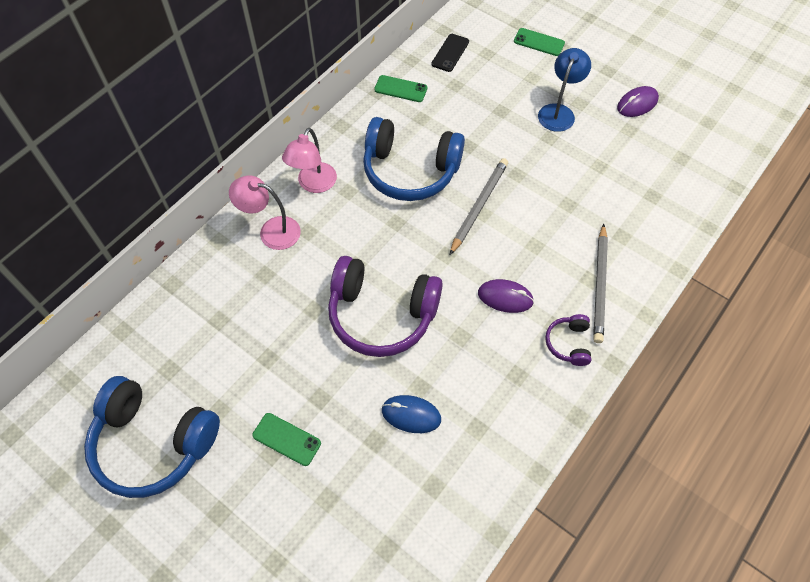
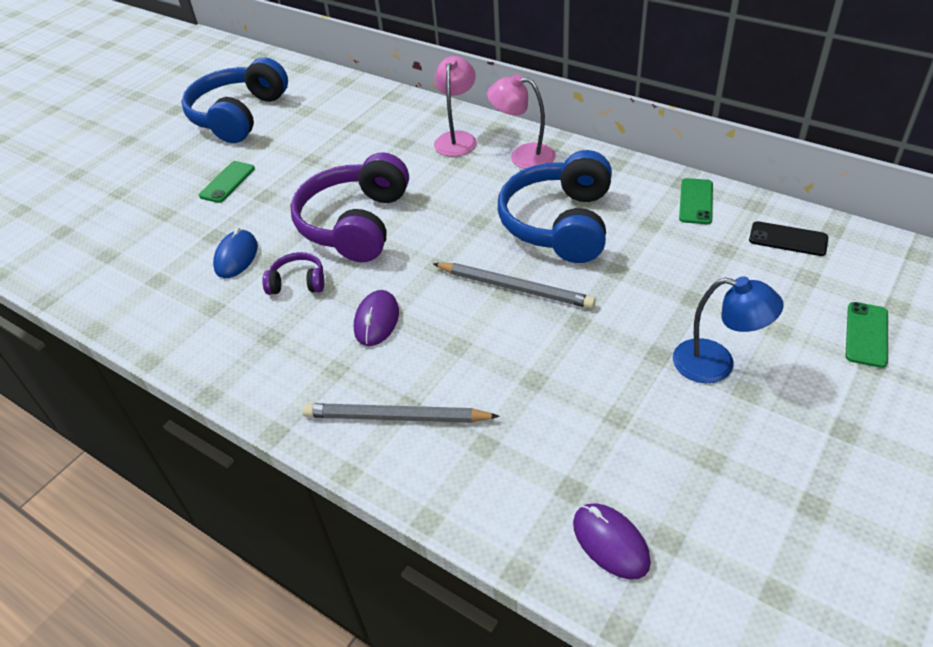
camera: 90 degrees right, 15 degrees down
(568, 343) = (308, 384): purple headphones -> purple headphones (298, 282)
(637, 104) = (778, 472): purple mouse -> purple mouse (610, 542)

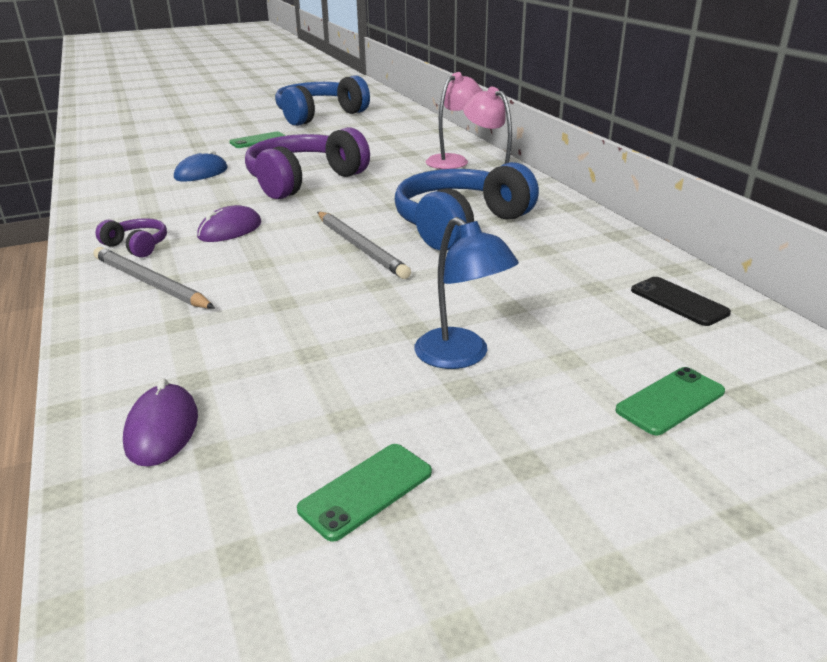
camera: 30 degrees right, 15 degrees down
(298, 282) = (215, 196): purple headphones -> purple headphones (137, 246)
(696, 201) = (613, 249): green phone -> green phone (366, 491)

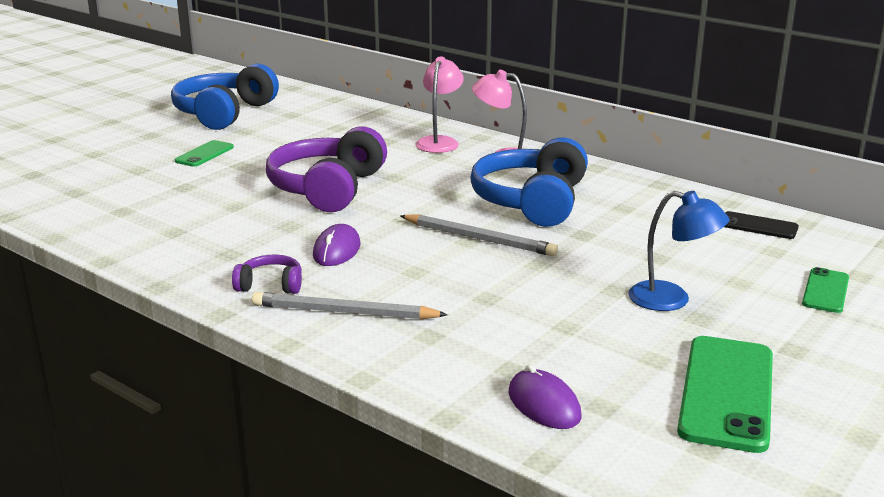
camera: 30 degrees left, 5 degrees down
(201, 173) = (204, 201): blue mouse -> none
(366, 491) = (727, 393): green phone -> green phone, size x1.87

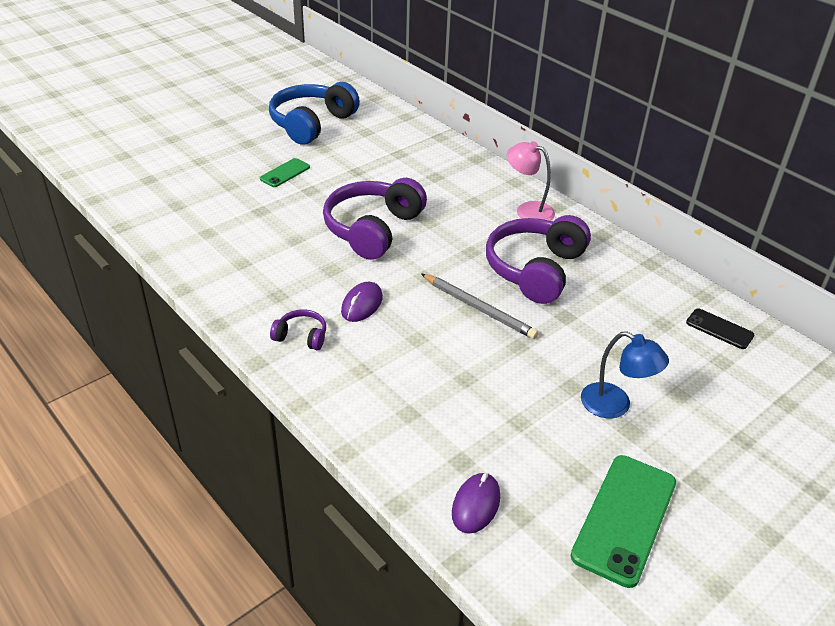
camera: 10 degrees right, 15 degrees up
(344, 312) = (350, 377): grey pencil -> none
(439, 142) = (479, 183): pink lamp -> none
(531, 201) = (535, 269): blue headphones -> purple headphones
(544, 405) = (476, 505): purple mouse -> purple mouse turned 45 degrees clockwise
(825, 291) = (749, 417): green phone -> none

